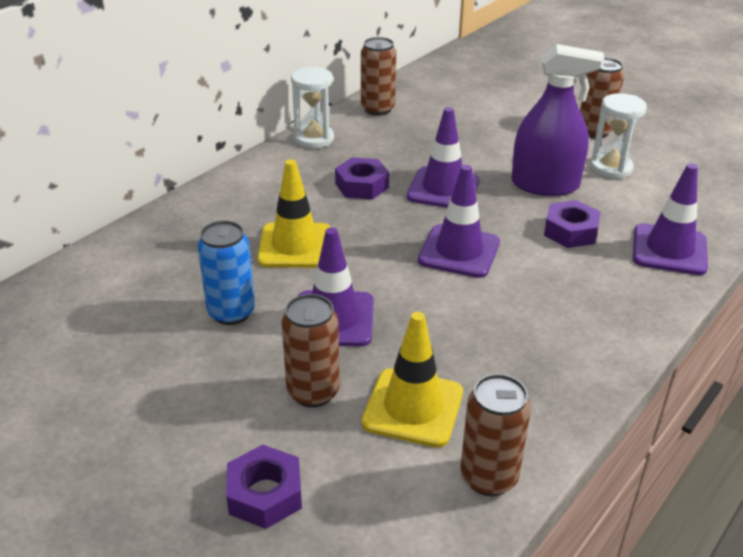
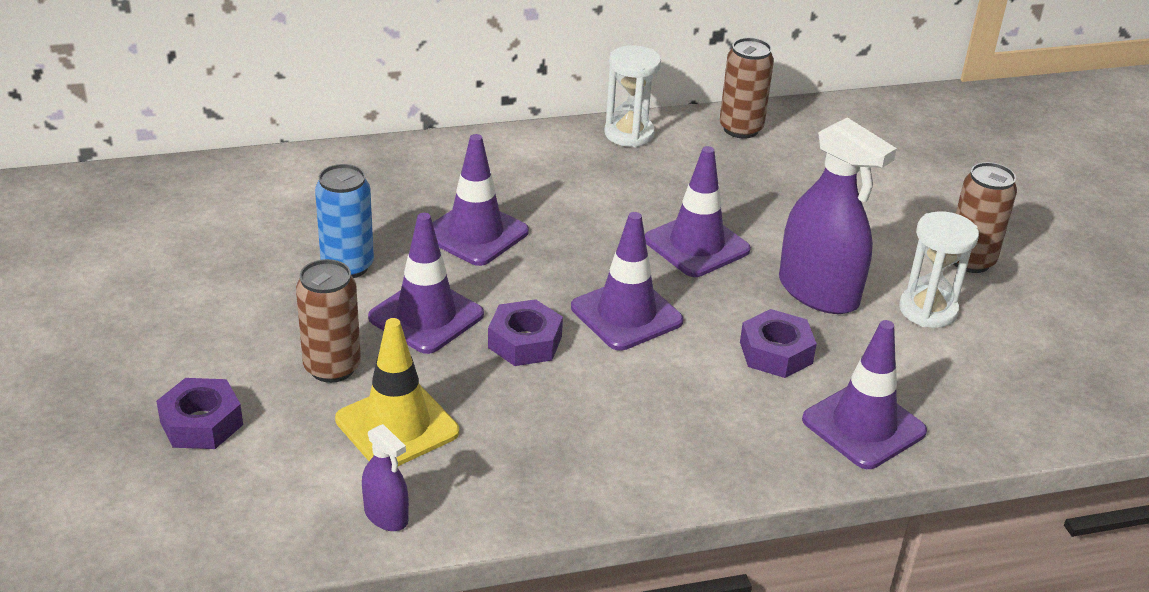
camera: 35 degrees right, 0 degrees up
(295, 246) = (475, 233): yellow traffic cone -> purple traffic cone
(361, 185) = (615, 204): purple nut -> purple nut (525, 342)
(488, 477) = (386, 515): brown can -> purple spray bottle

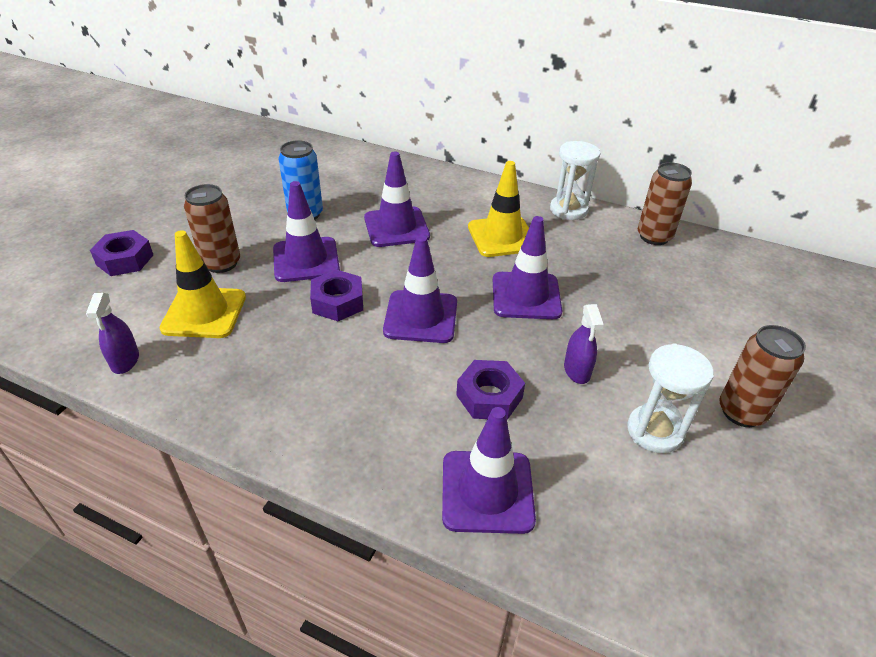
camera: 40 degrees right, 5 degrees up
(599, 194) = (502, 237): none -> yellow traffic cone
(818, 292) = (577, 370): purple spray bottle -> purple spray bottle, size x0.49

